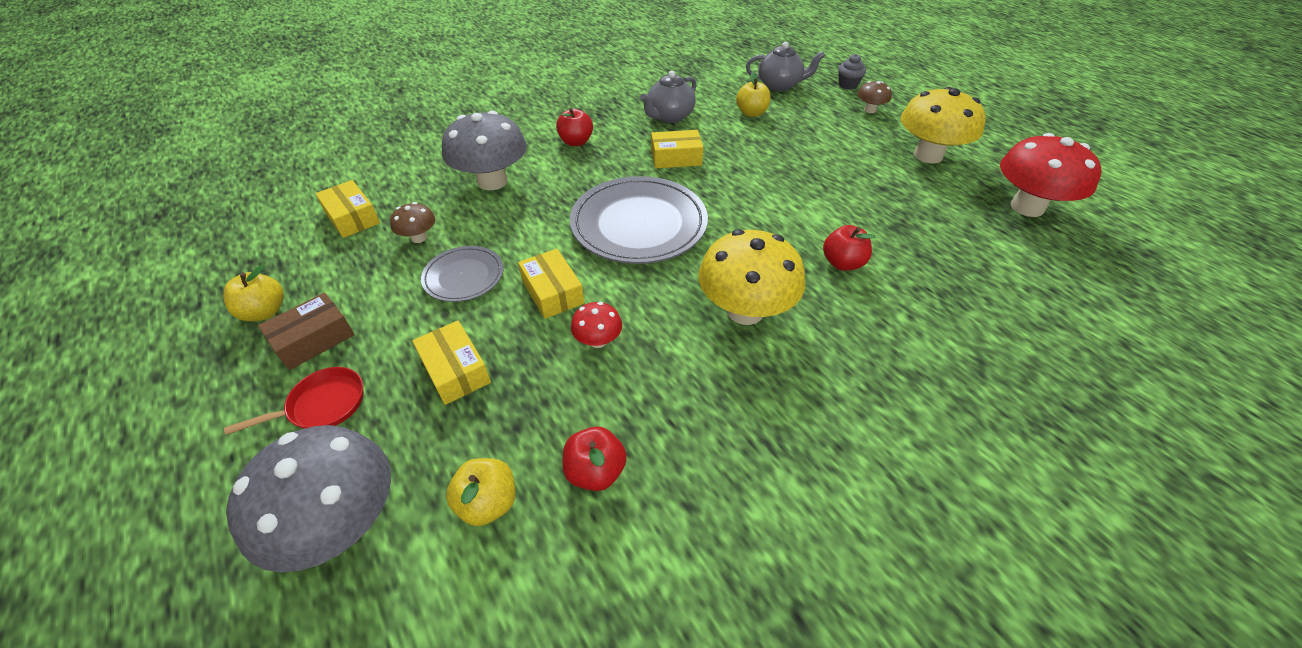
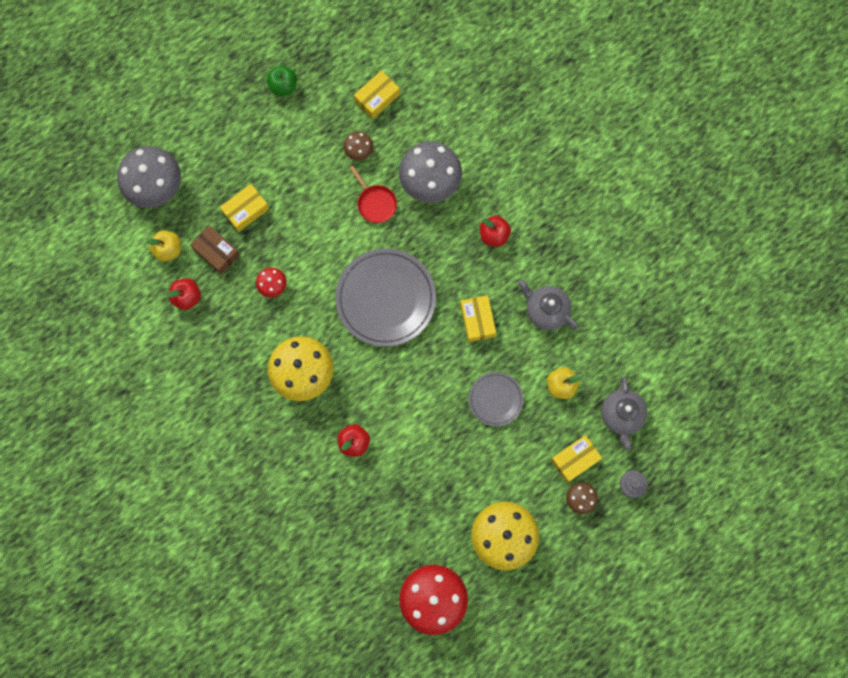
camera: 85 degrees right, 30 degrees up
(265, 312) = (283, 86): yellow apple -> green apple
(314, 339) = (263, 124): brown box -> brown box (216, 252)
(322, 405) = (219, 149): red pan -> red pan (375, 203)
(464, 277) = (322, 192): grey plate -> grey plate (495, 399)
(552, 292) = (312, 251): yellow box -> yellow box (575, 459)

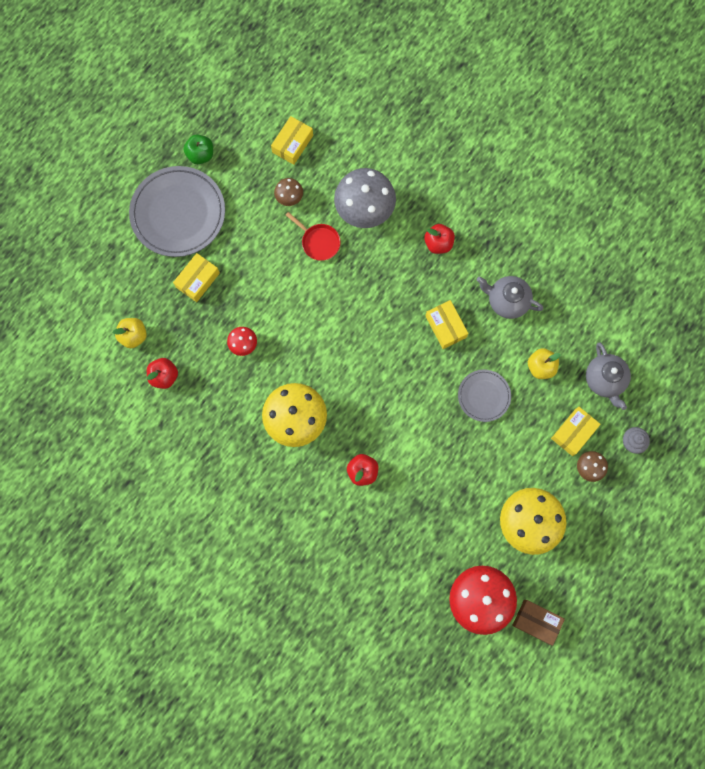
camera: 15 degrees left, 0 degrees up
(155, 187) = (105, 280): grey mushroom -> none
(216, 252) = (180, 326): brown box -> brown box (536, 621)
(385, 298) = (354, 329): grey plate -> grey plate (178, 213)

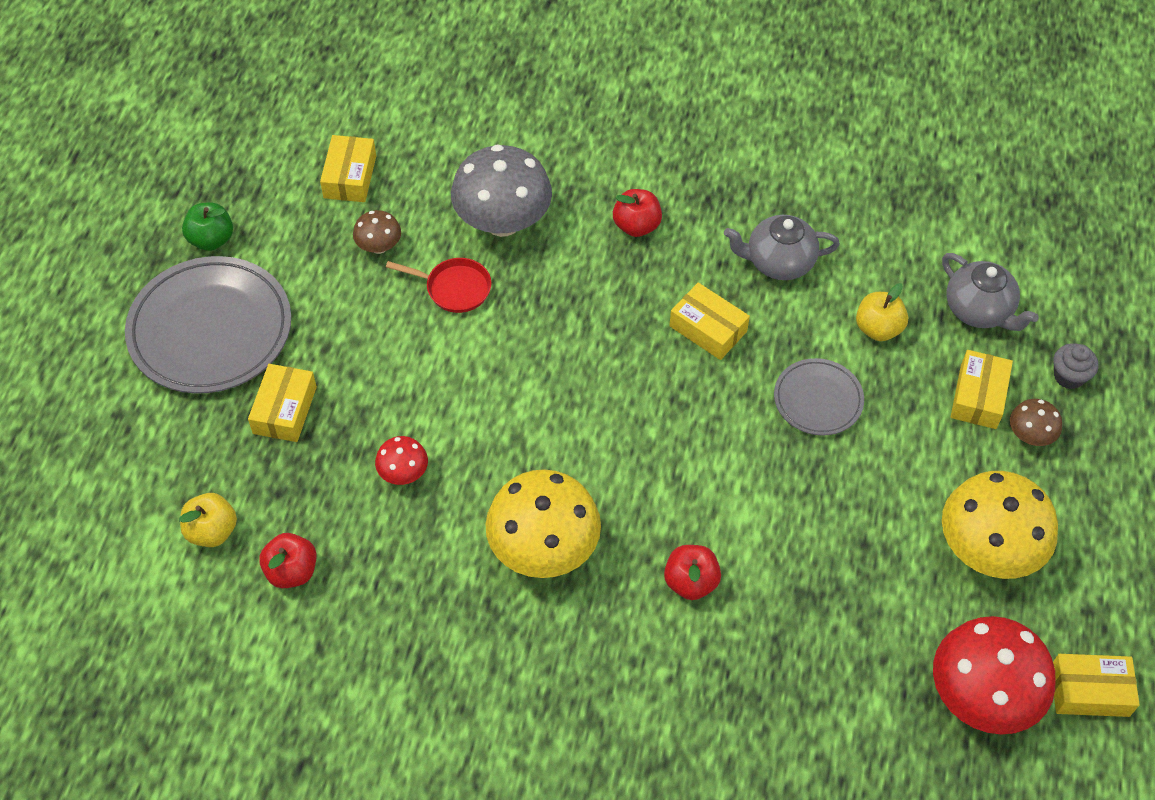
camera: 25 degrees left, 20 degrees down
(536, 621) = (1089, 691): brown box -> yellow box

